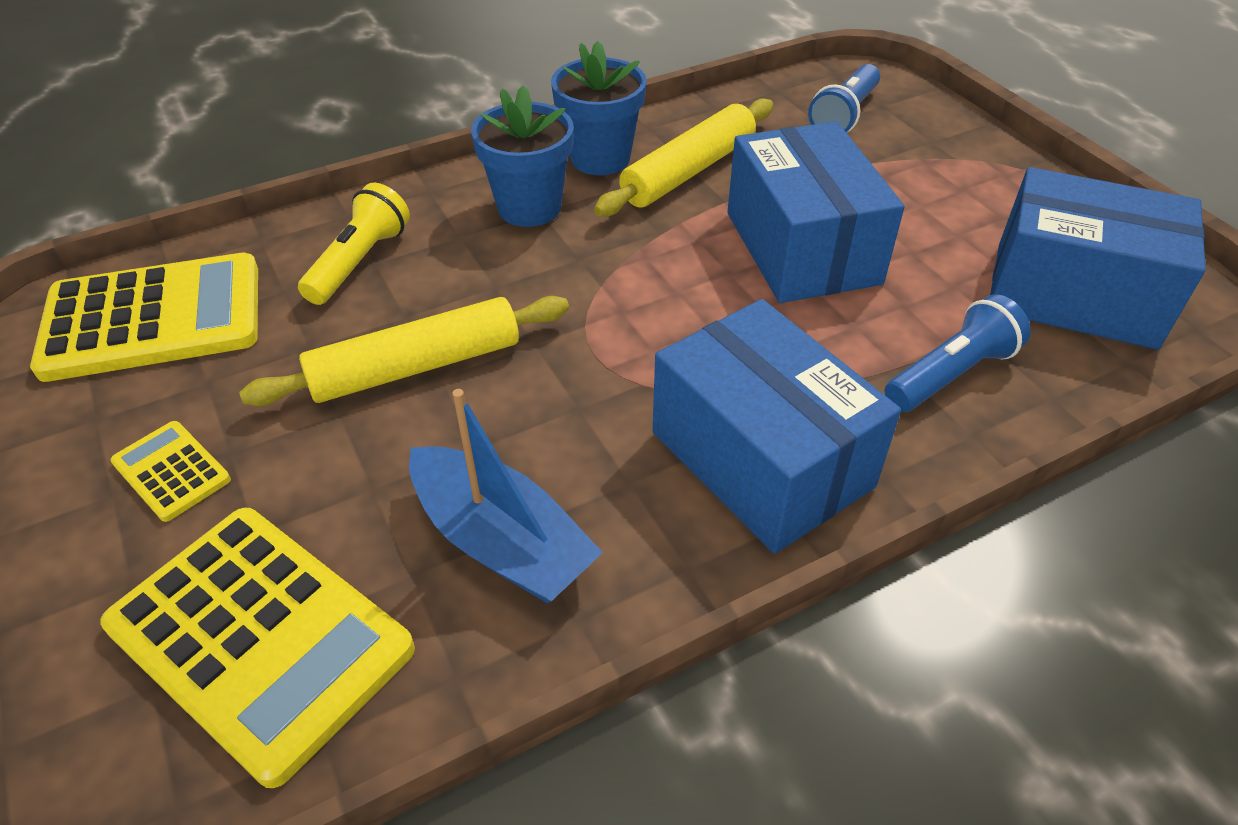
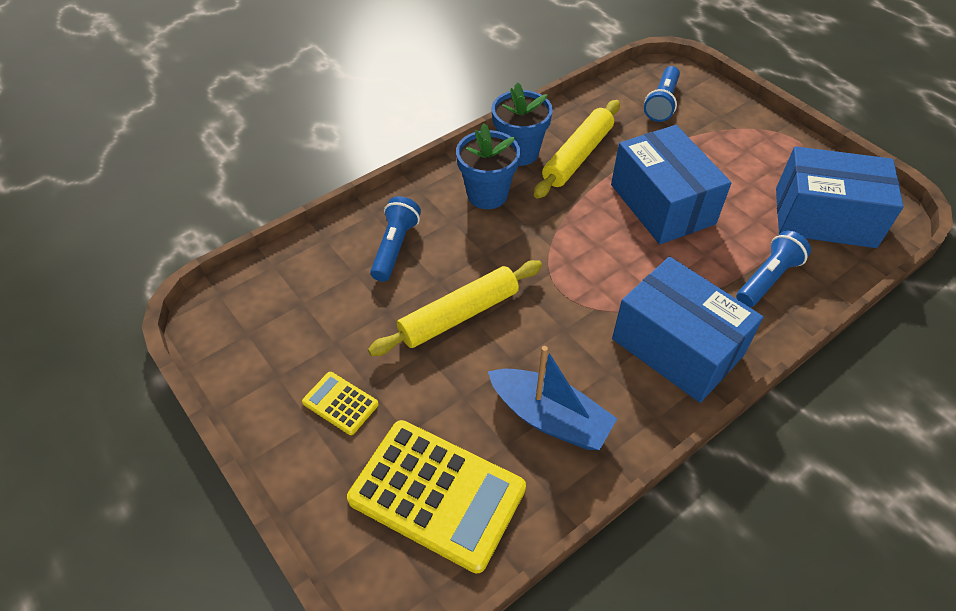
camera: 10 degrees left, 5 degrees up
(153, 319) = (281, 304): yellow calculator -> none
(359, 261) = (395, 247): yellow flashlight -> blue flashlight

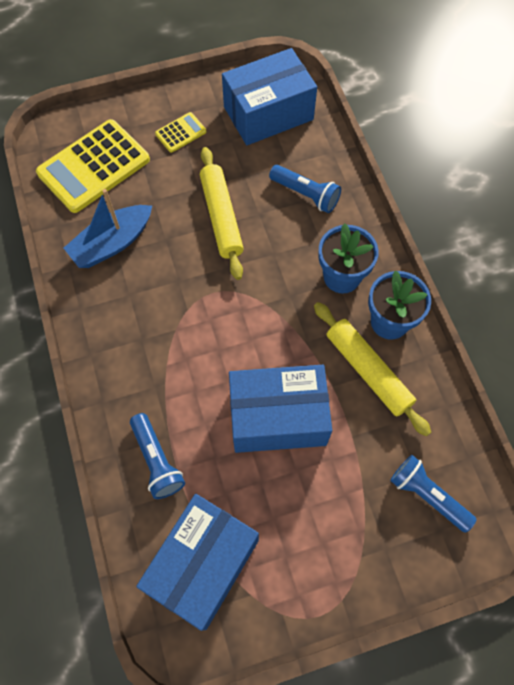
camera: 110 degrees right, 15 degrees up
(677, 347) = (126, 351): blue box -> blue box (268, 113)

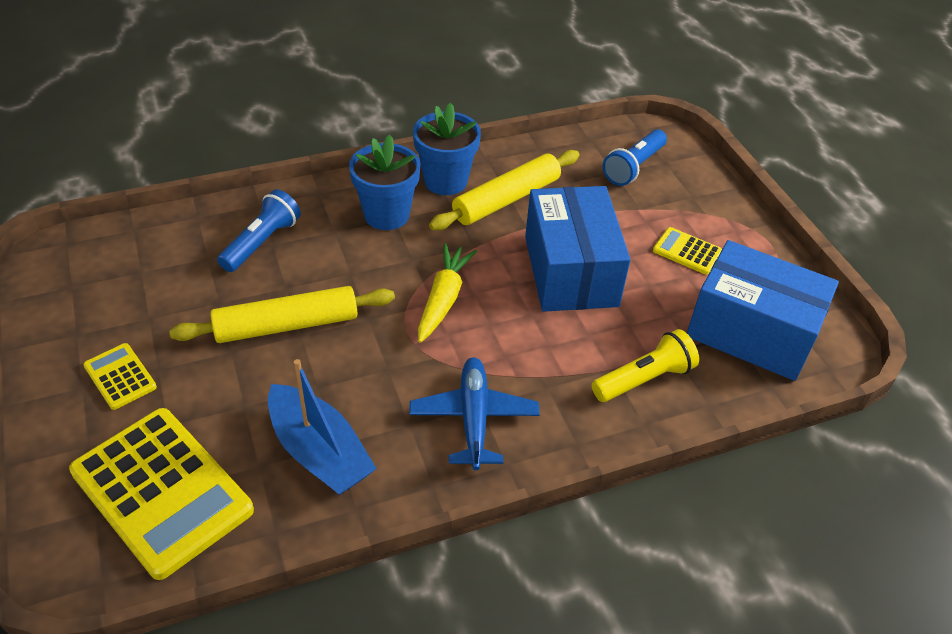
camera: 95 degrees left, 20 degrees down
(130, 335) = (474, 418): none -> blue plane
(157, 460) = (644, 379): blue flashlight -> yellow flashlight
(245, 317) = (443, 299): none -> yellow carrot
(268, 113) = (111, 277): blue box -> none
(305, 526) = (687, 251): none -> yellow calculator

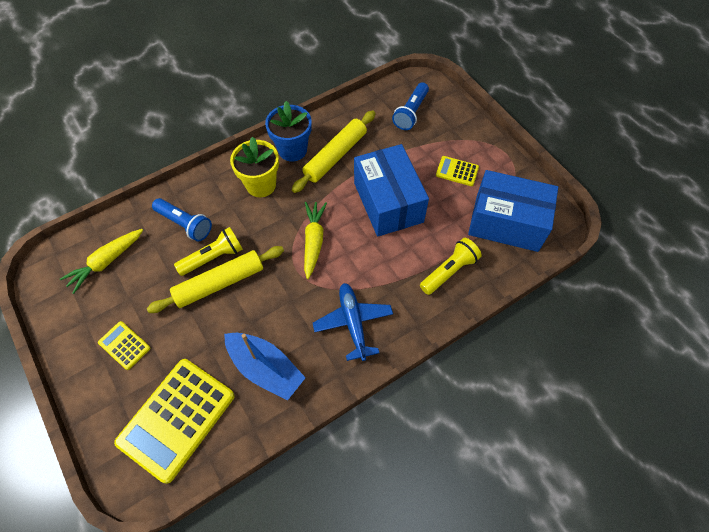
camera: 10 degrees left, 15 degrees up
(134, 267) = (106, 262): none -> yellow carrot
(162, 491) = (176, 419): yellow calculator -> yellow calculator turned 90 degrees clockwise
(262, 242) = (185, 224): blue flashlight -> blue flashlight turned 105 degrees clockwise
(288, 290) = (213, 257): none -> yellow flashlight
(386, 215) = (261, 185): blue flower pot -> yellow flower pot

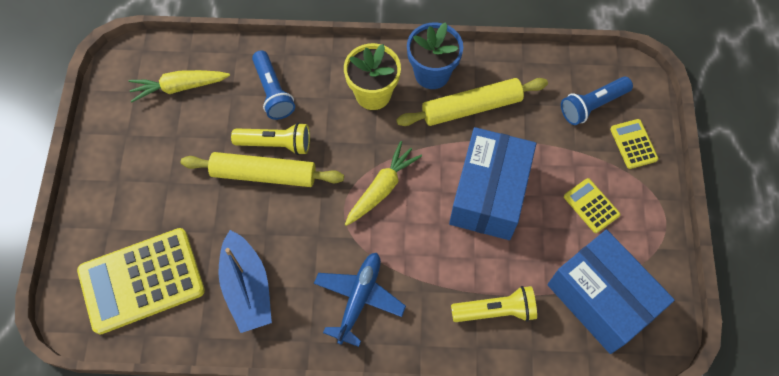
camera: 35 degrees right, 5 degrees up
(124, 345) = (143, 180): yellow calculator -> yellow calculator (633, 144)

